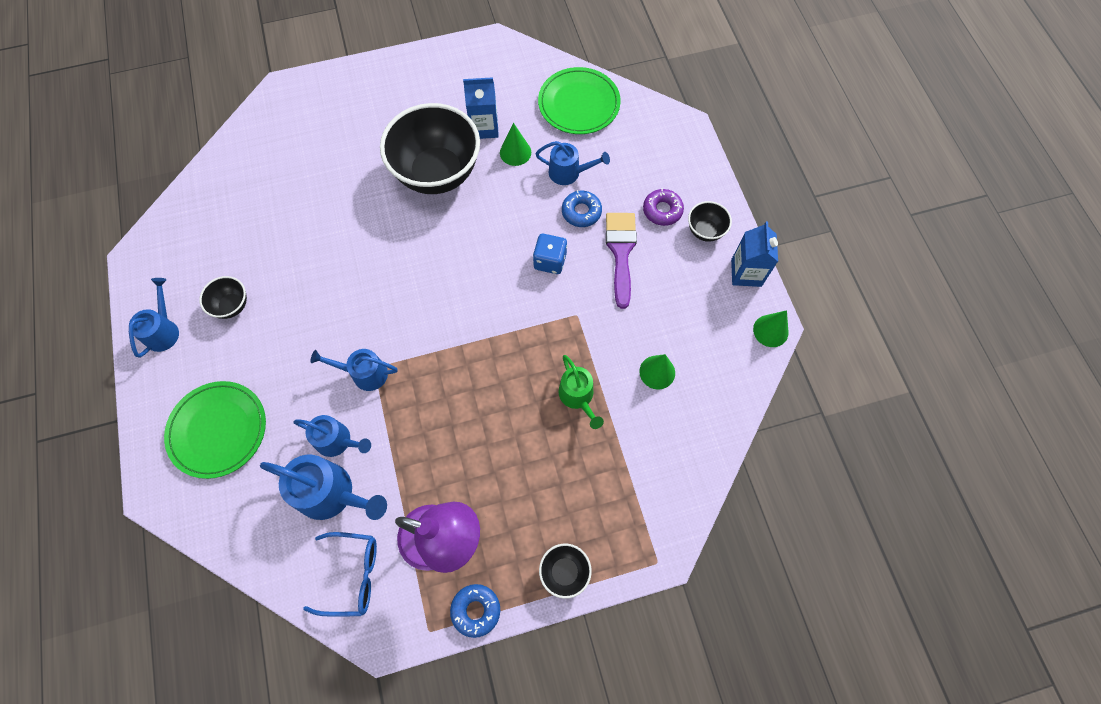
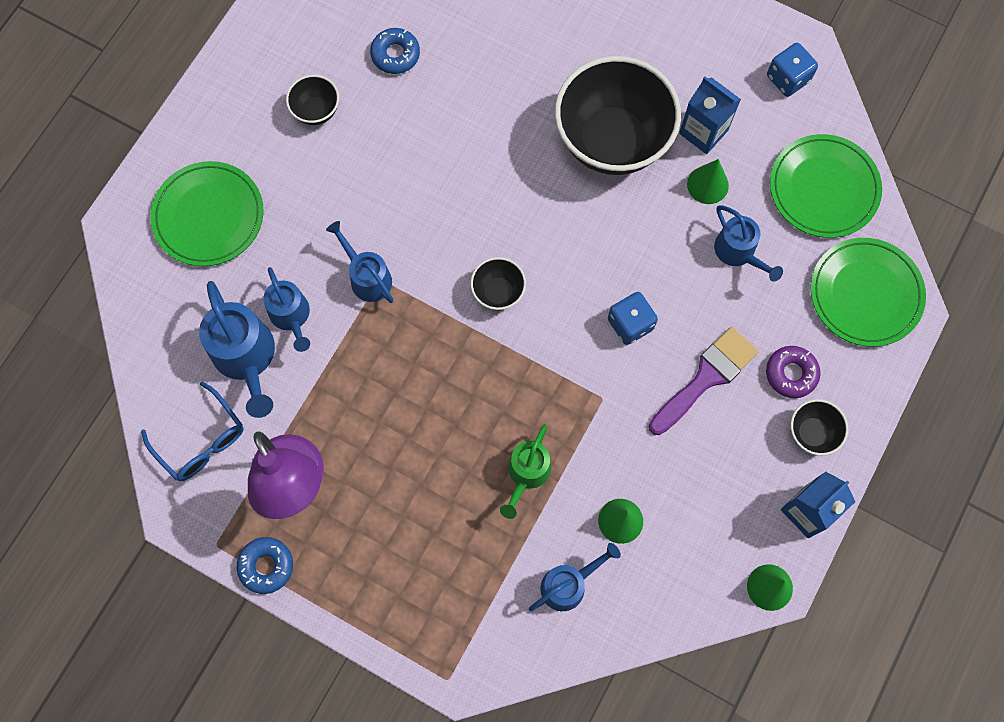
camera: 45 degrees right, 5 degrees up
(164, 330) = (244, 83): blue watering can -> blue watering can (569, 584)
(502, 65) = (787, 78): none -> blue dice
(564, 572) = (365, 608): black bowl -> black bowl (498, 292)
(581, 212) = (709, 303): blue donut -> blue donut (395, 54)
(656, 138) = (865, 294): none -> green plate

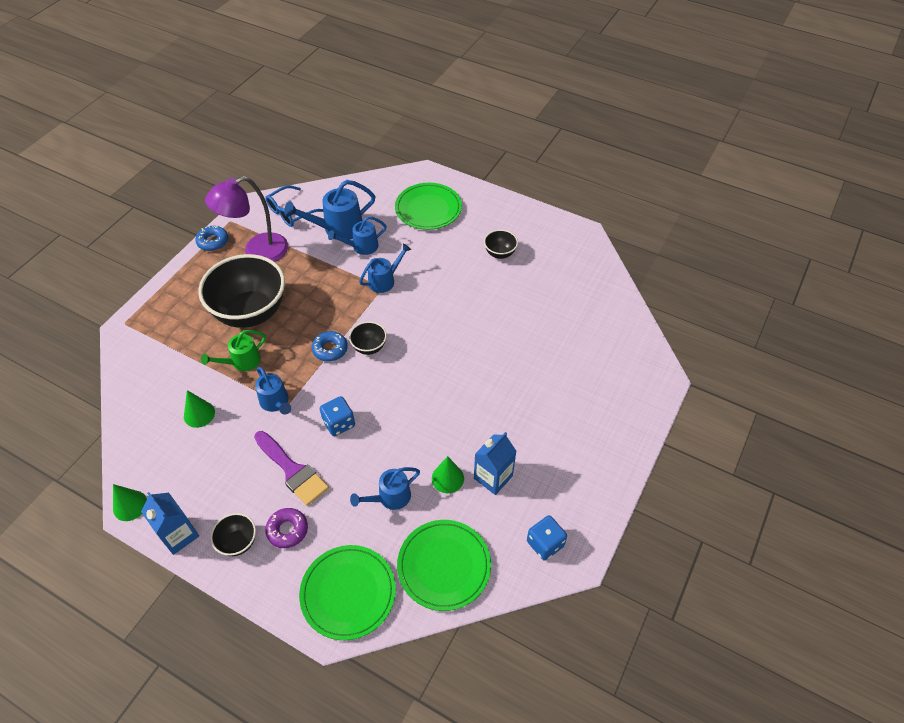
camera: 90 degrees right, 20 degrees down
(395, 54) = (544, 291): blue donut -> blue donut (330, 349)
(526, 474) = (241, 362): green watering can -> green watering can turned 60 degrees counterclockwise
(569, 584) = (164, 384): blue watering can -> blue watering can (276, 403)
(612, 141) = (483, 415): black bowl -> black bowl (251, 312)

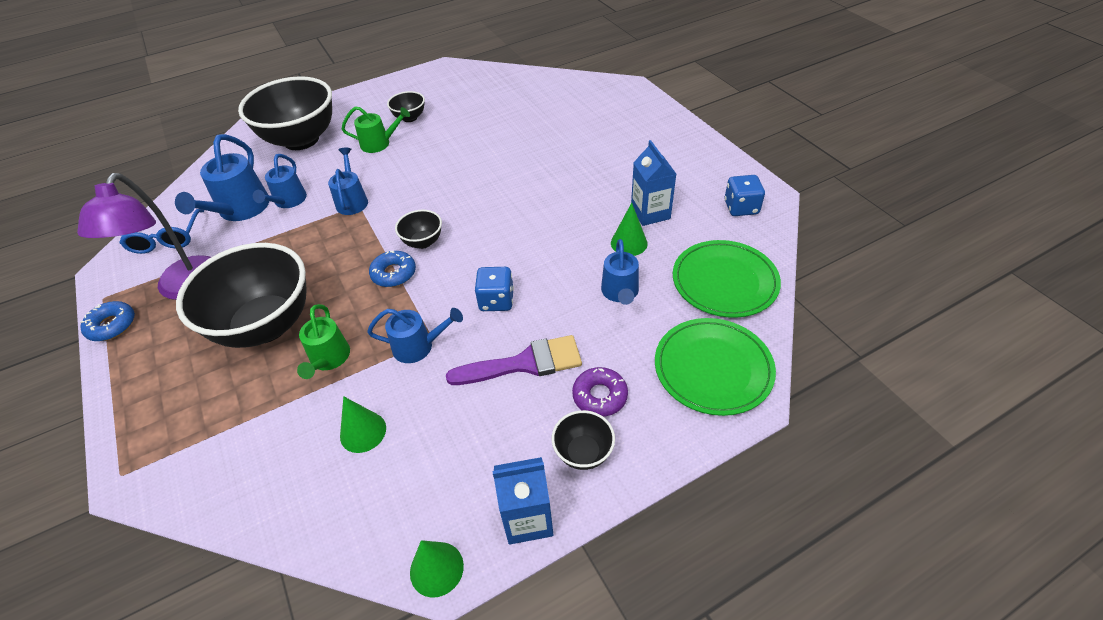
camera: 55 degrees left, 5 degrees down
(428, 209) = (301, 140): green plate -> black bowl
(456, 255) = (380, 143): none -> green watering can

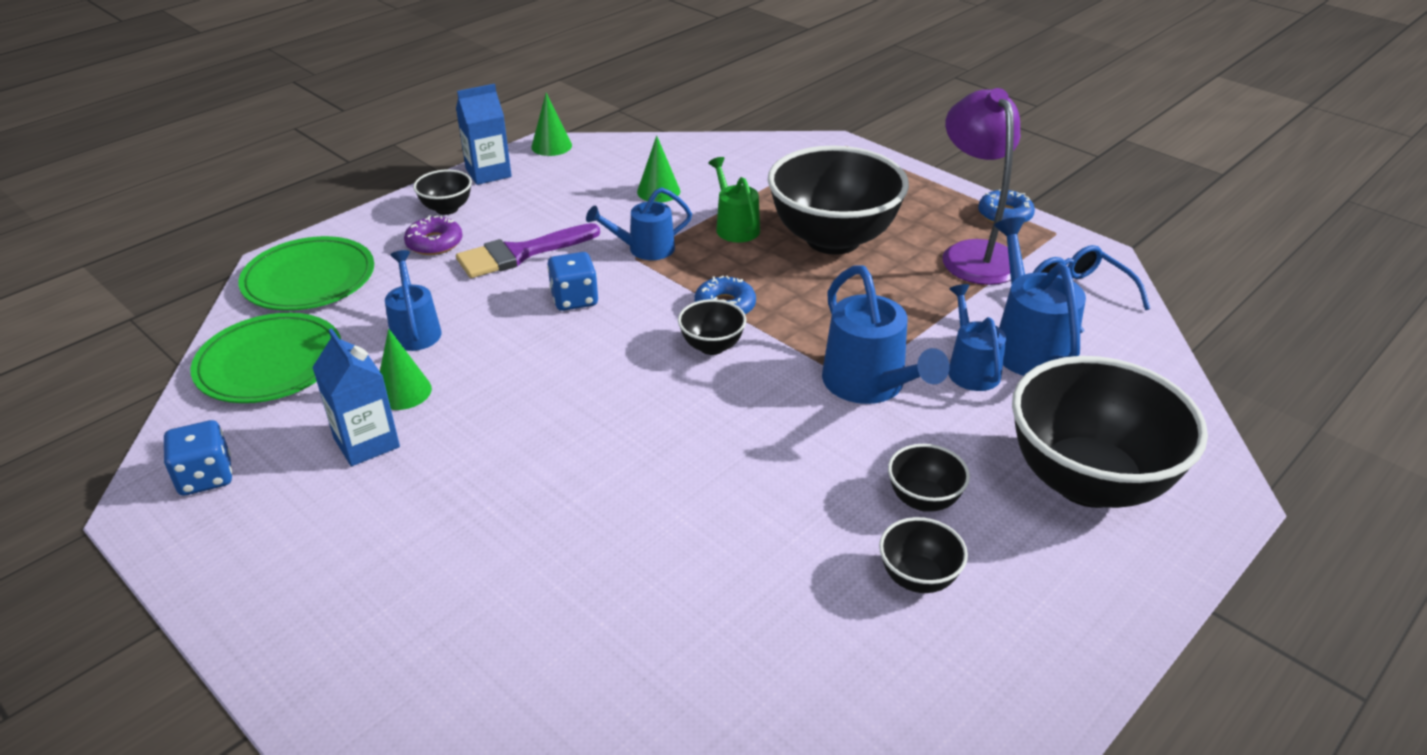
camera: 160 degrees right, 10 degrees down
(352, 200) = (870, 386): blue watering can -> blue watering can, size x1.55
(380, 143) = (923, 500): green watering can -> black bowl

